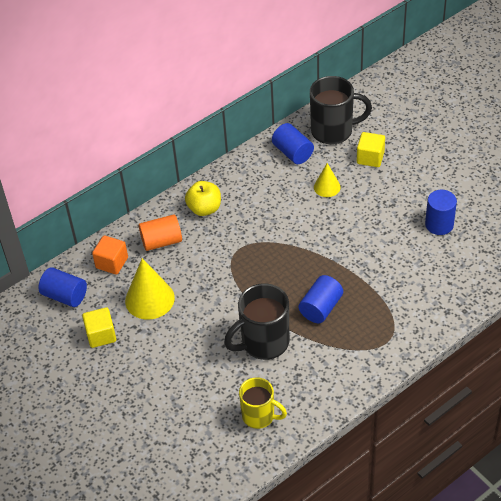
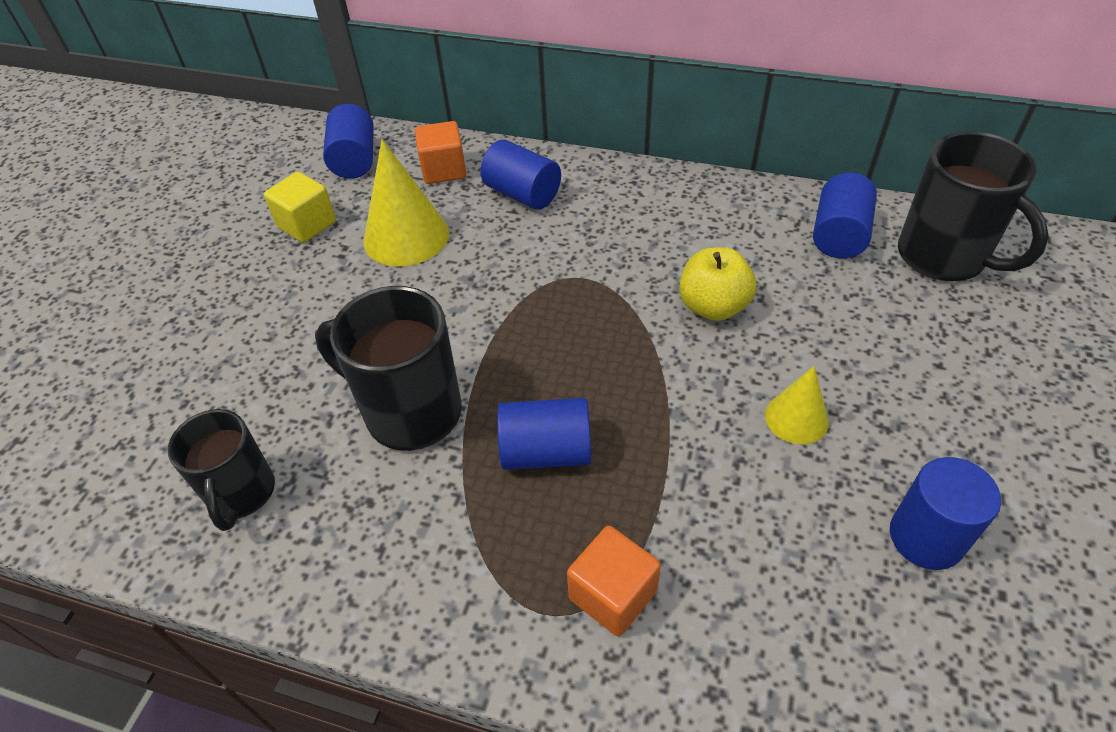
camera: 55 degrees right, 0 degrees up
(161, 241) = (522, 194): orange cylinder -> blue cylinder
(204, 209) = (624, 203): yellow apple -> yellow apple (713, 306)
(259, 416) = (242, 494): yellow mug -> black mug
(327, 187) = (819, 313): yellow cone -> yellow cone (796, 418)
(370, 158) = (951, 335): yellow cube -> none
(395, 319) = (612, 594): none -> orange cube

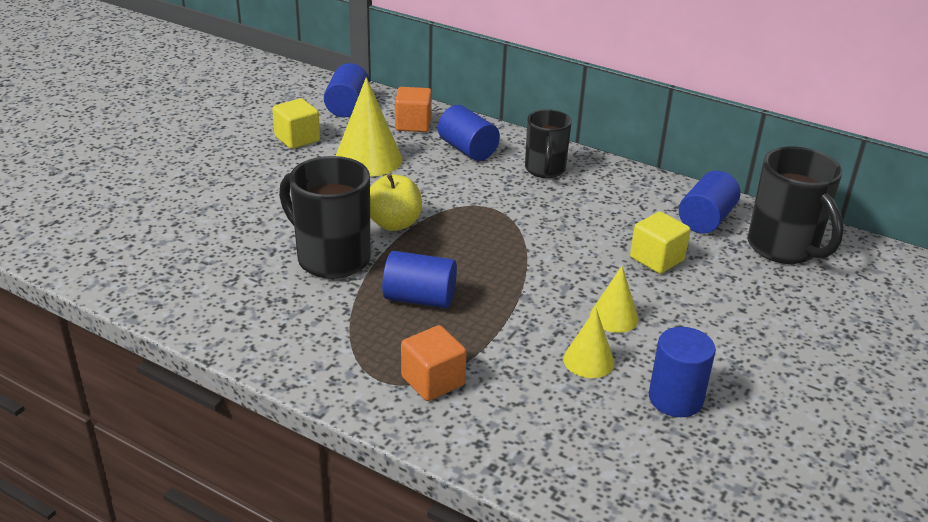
camera: 10 degrees right, 15 degrees down
(242, 494) = (198, 278): black mug -> black mug (545, 170)
(713, 306) = (583, 243): yellow apple -> yellow apple (394, 224)
(795, 501) = (588, 360): none -> yellow cone
(808, 310) = (657, 259): none -> yellow cube

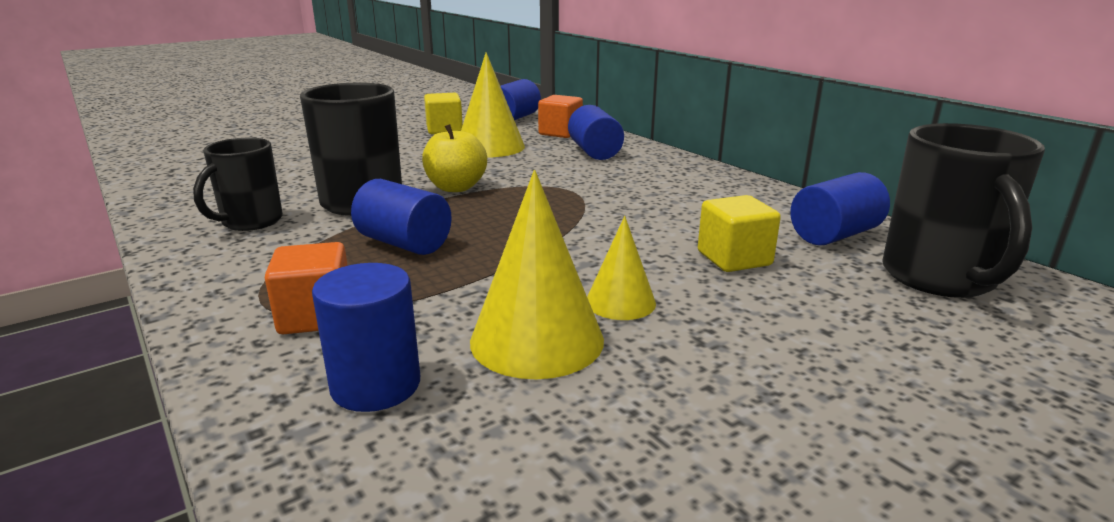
camera: 25 degrees right, 10 degrees down
(545, 170) = (662, 173): black mug -> black mug (250, 222)
(588, 360) = (537, 339): yellow cone -> yellow cone, size x1.73
(675, 399) = (623, 417): blue cylinder -> blue cylinder (376, 385)

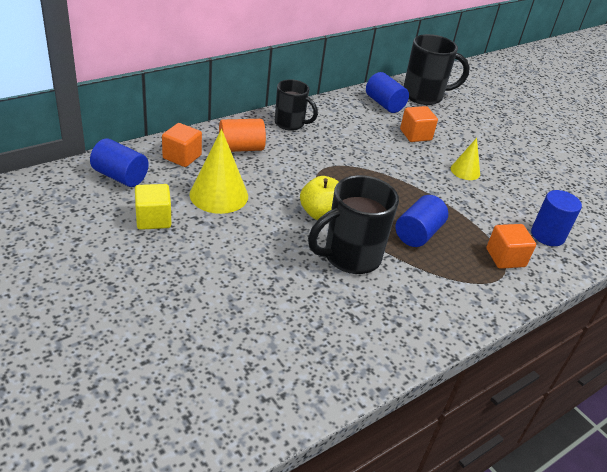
camera: 95 degrees left, 15 degrees up
(250, 222) = (395, 307): black mug -> black mug (290, 124)
(537, 339) = (502, 195): yellow cone -> none
(594, 152) = (241, 148): blue cylinder -> orange cylinder
(734, 258) = (415, 135): yellow cube -> orange cube

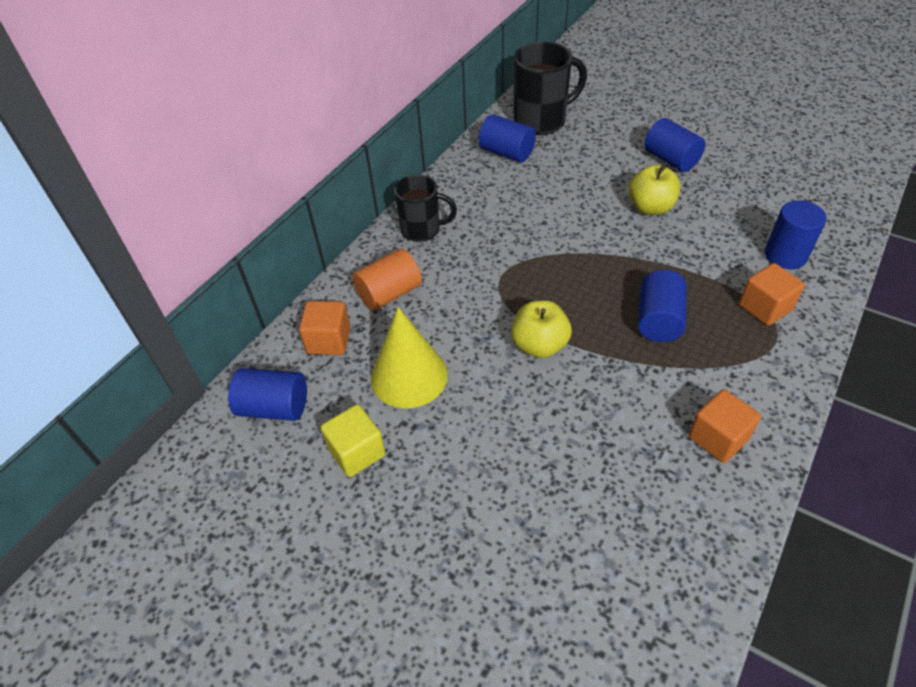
camera: 15 degrees left, 10 degrees up
(350, 257) = (610, 391): black mug -> none
(415, 135) = (568, 181): orange cube -> orange cube (718, 438)
(465, 171) = (650, 207): yellow cone -> yellow apple
(504, 150) = (671, 159): none -> blue cylinder

